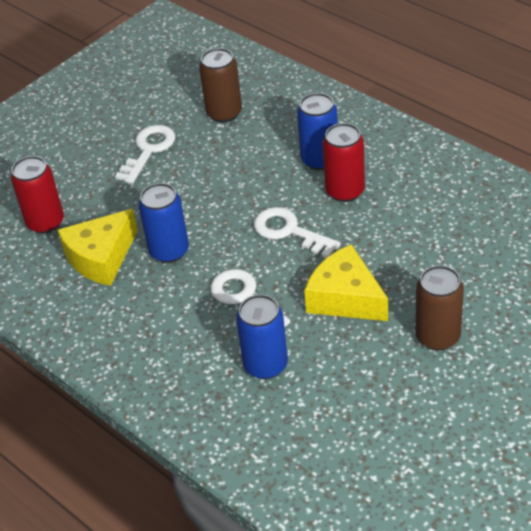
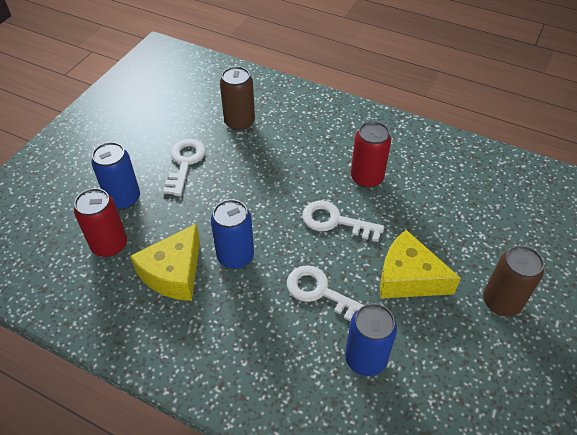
camera: 20 degrees left, 5 degrees up
(320, 160) = (335, 153): blue can -> blue can (123, 199)

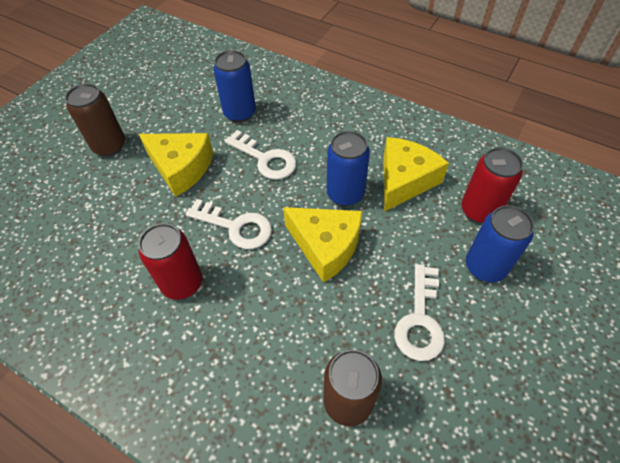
camera: 175 degrees left, 5 degrees up
(254, 208) = (325, 246): none -> yellow cheese

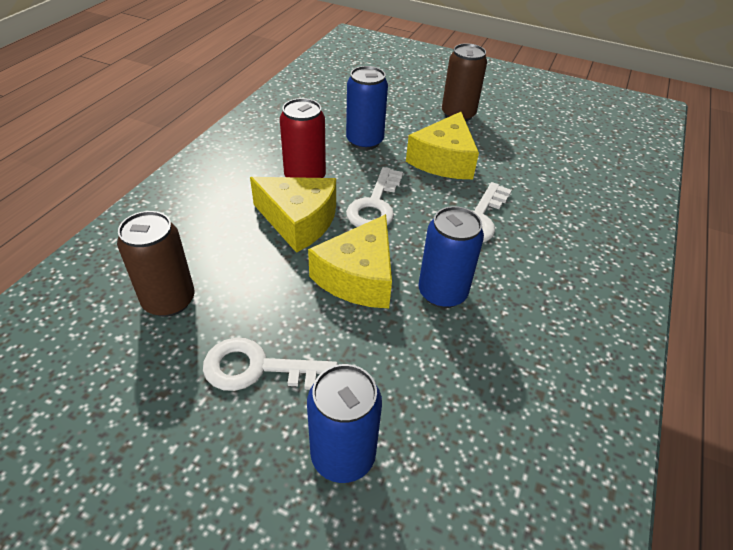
camera: 80 degrees right, 10 degrees down
(240, 113) = (544, 192): blue can -> blue can (364, 141)
(404, 180) = (484, 359): yellow cheese -> yellow cheese (298, 221)
(479, 210) = (449, 458): red can -> none

